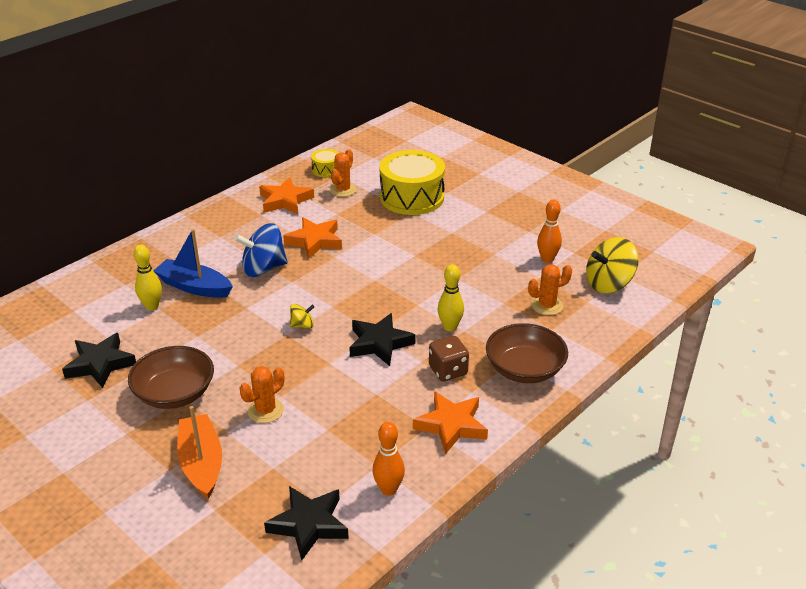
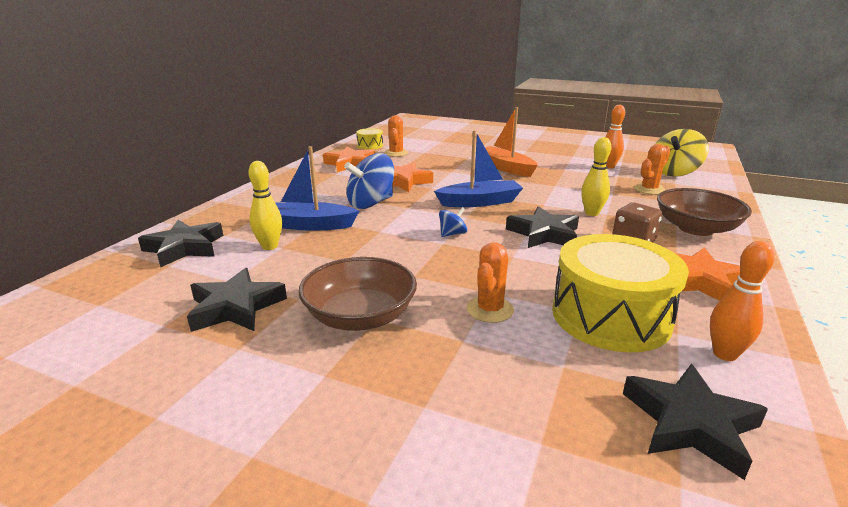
camera: 20 degrees left, 10 degrees down
(91, 293) = (185, 248): none -> black star
(201, 463) = (465, 385): orange boat -> orange boat (505, 168)
(302, 325) = (452, 234): yellow spinning top -> blue spinning top
(361, 288) = (480, 202): none -> blue boat
(412, 197) = (458, 151): yellow drum -> yellow drum (610, 316)

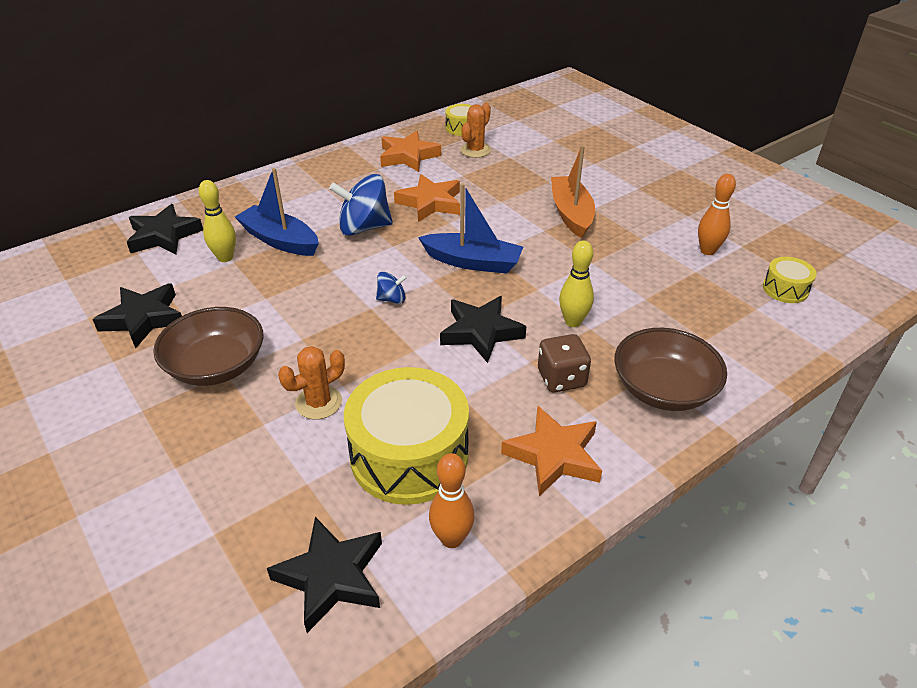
camera: 30 degrees right, 15 degrees up
(649, 189) = (701, 308): orange cactus -> none
(674, 172) = (785, 289): yellow spinning top -> yellow drum

